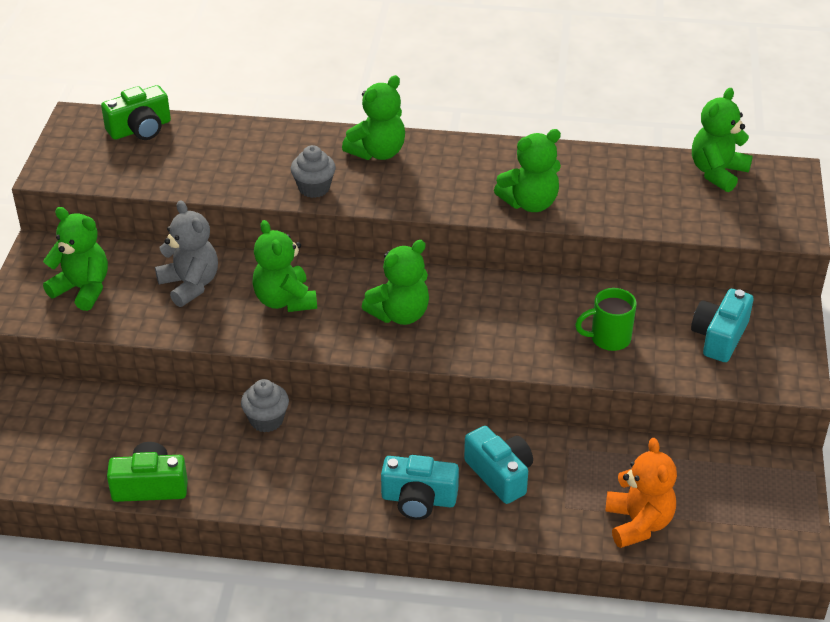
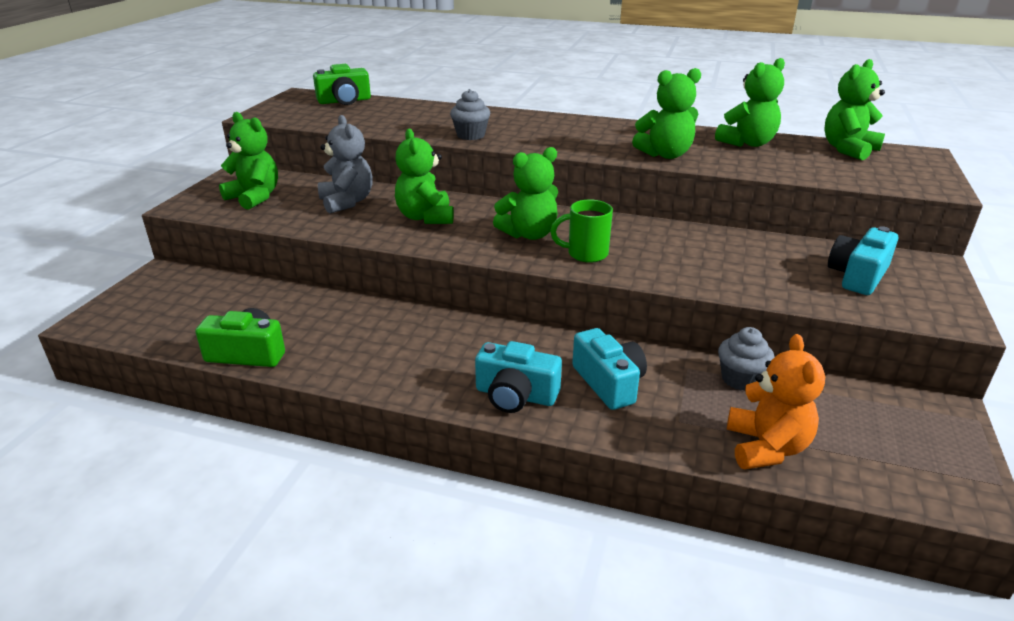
camera: 10 degrees right, 10 degrees down
(266, 420) = (384, 315): grey cupcake -> grey cupcake (740, 379)
(377, 152) = (533, 122): green teddy bear -> green teddy bear (747, 143)
(608, 339) = (737, 267): green mug -> green mug (586, 254)

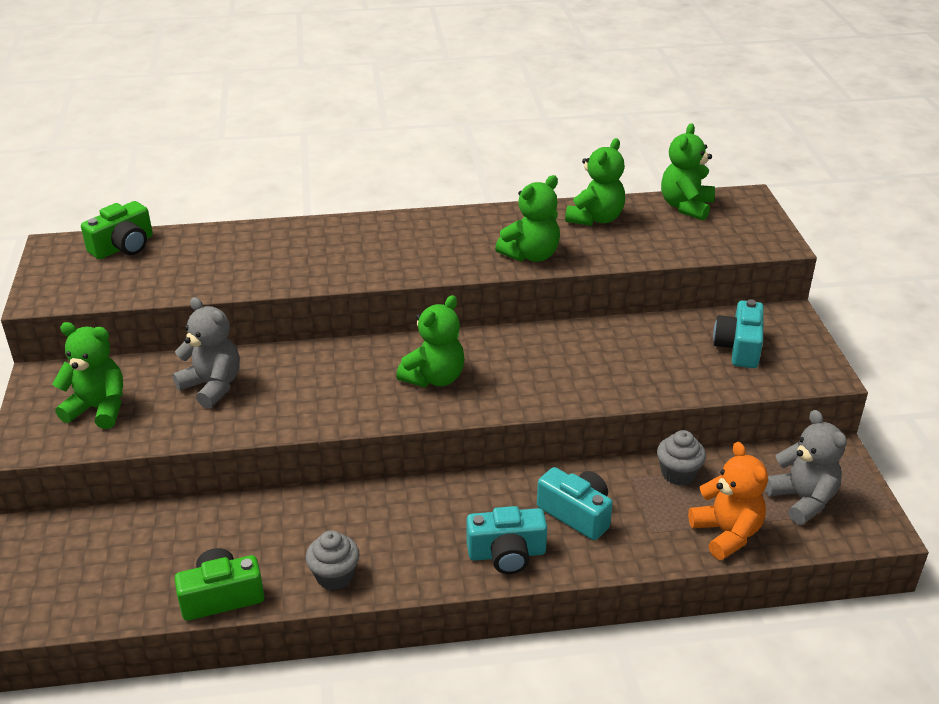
camera: 25 degrees left, 5 degrees up
(425, 217) = (315, 384): green teddy bear -> none
(470, 135) = (319, 273): grey cupcake -> grey cupcake (334, 576)
(586, 254) = (503, 388): green mug -> none
(879, 442) = (802, 500): none -> grey teddy bear

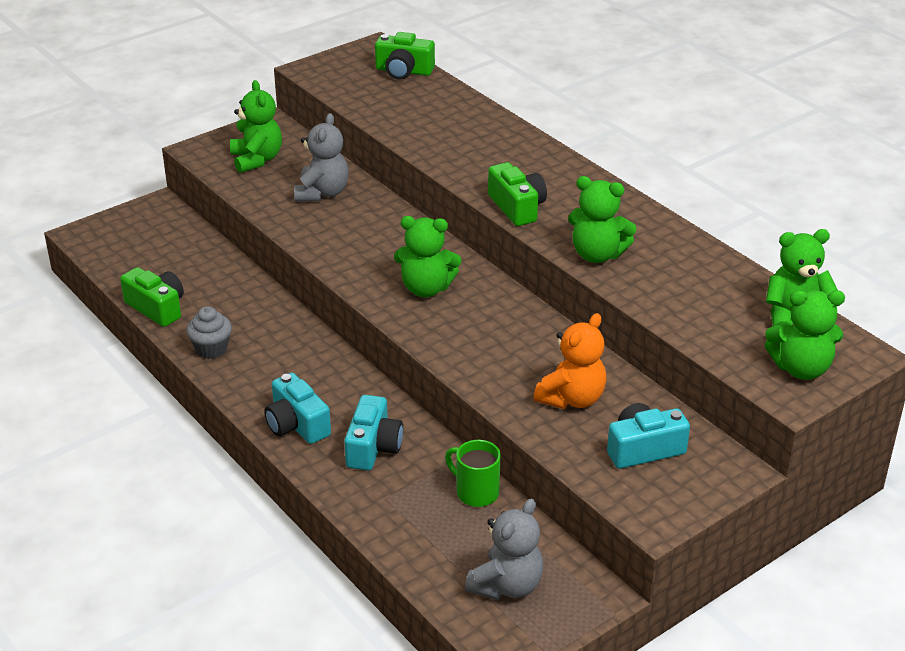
camera: 60 degrees right, 0 degrees up
(423, 267) = (517, 207): none -> green camera
(595, 218) = (704, 270): green teddy bear -> green teddy bear (801, 368)
(678, 473) = (476, 492): grey cupcake -> green mug
(726, 533) = (418, 546): orange teddy bear -> orange teddy bear (572, 398)

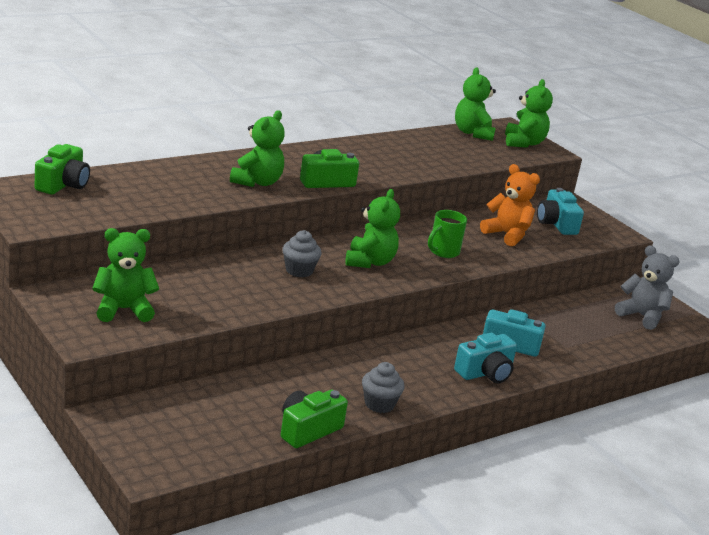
camera: 90 degrees left, 10 degrees down
(322, 193) = (204, 285): grey teddy bear -> none
(380, 244) = (299, 270): none -> grey cupcake
(476, 492) = (555, 312): green mug -> green mug (443, 252)
(597, 254) = (395, 169): green teddy bear -> green teddy bear (257, 182)

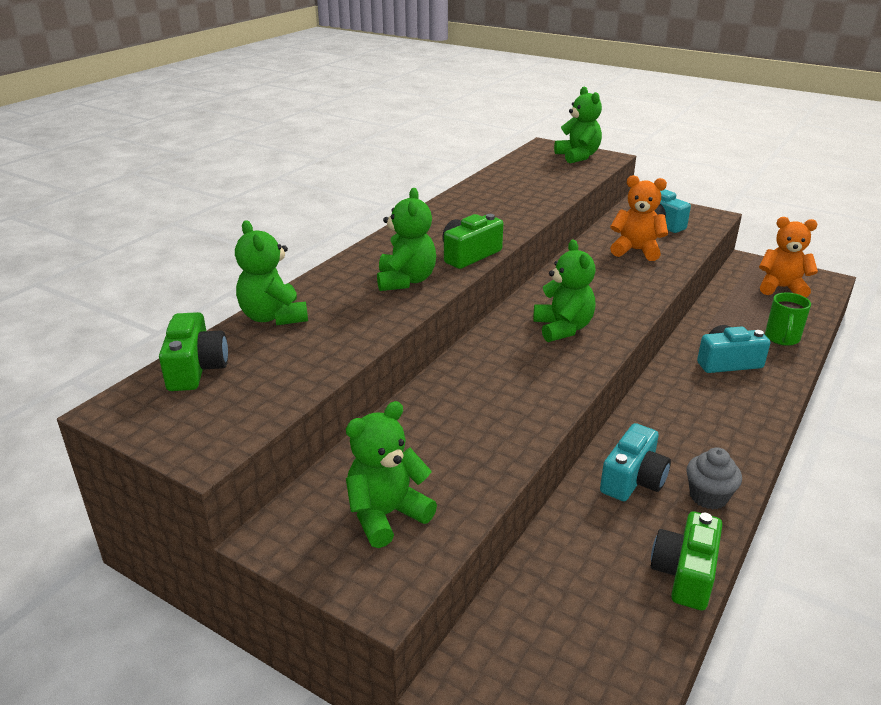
camera: 20 degrees left, 5 degrees up
(299, 270) = (512, 368): grey cupcake -> none
(443, 252) = (609, 290): green mug -> green mug (782, 338)
(472, 133) = (528, 161): green teddy bear -> green teddy bear (273, 317)
(485, 373) = (747, 406): turquoise camera -> turquoise camera (633, 479)
(641, 316) = (781, 288): grey teddy bear -> orange teddy bear

